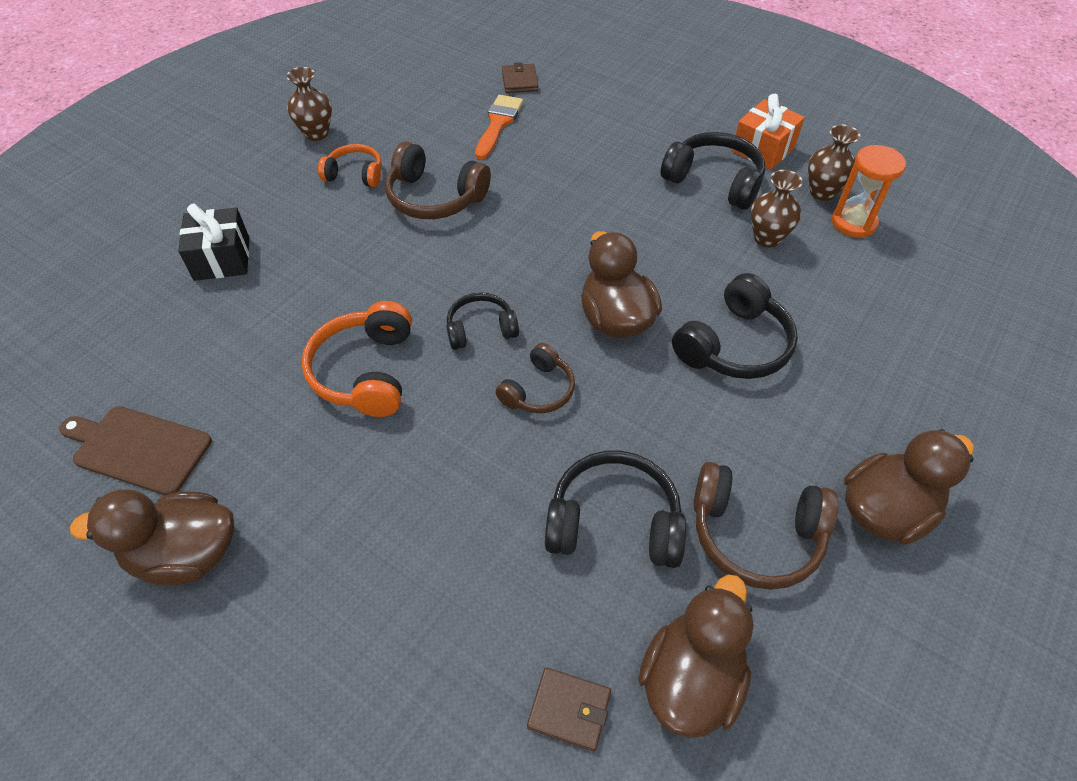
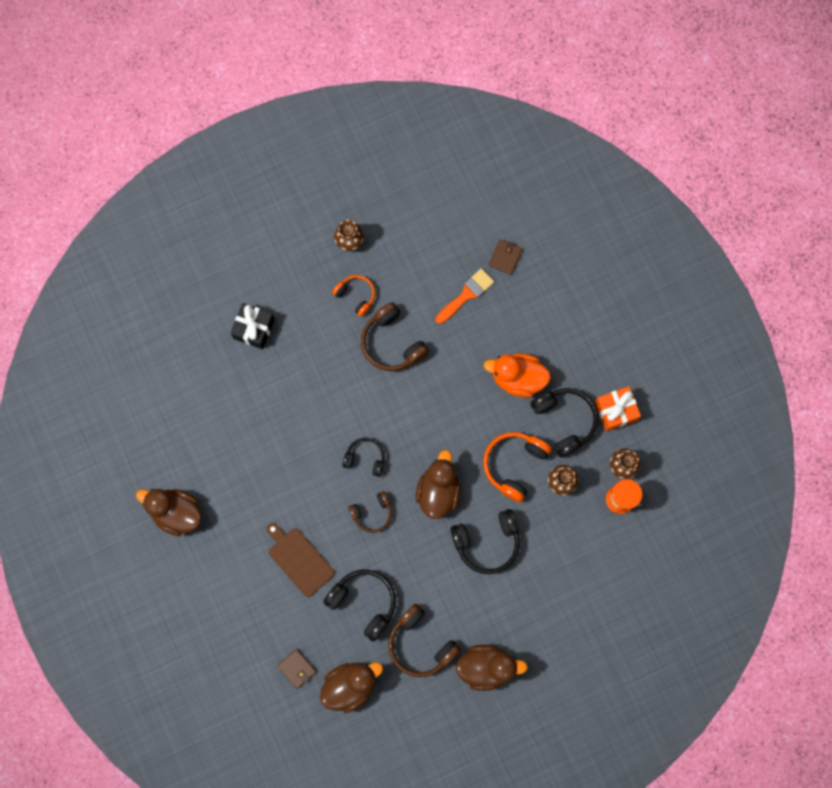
camera: 30 degrees right, 25 degrees up
(138, 449) = (173, 441): brown cutting board -> brown cutting board (299, 560)
(365, 371) = (295, 453): orange headphones -> orange headphones (514, 465)
(622, 167) = (517, 378): none -> orange duck

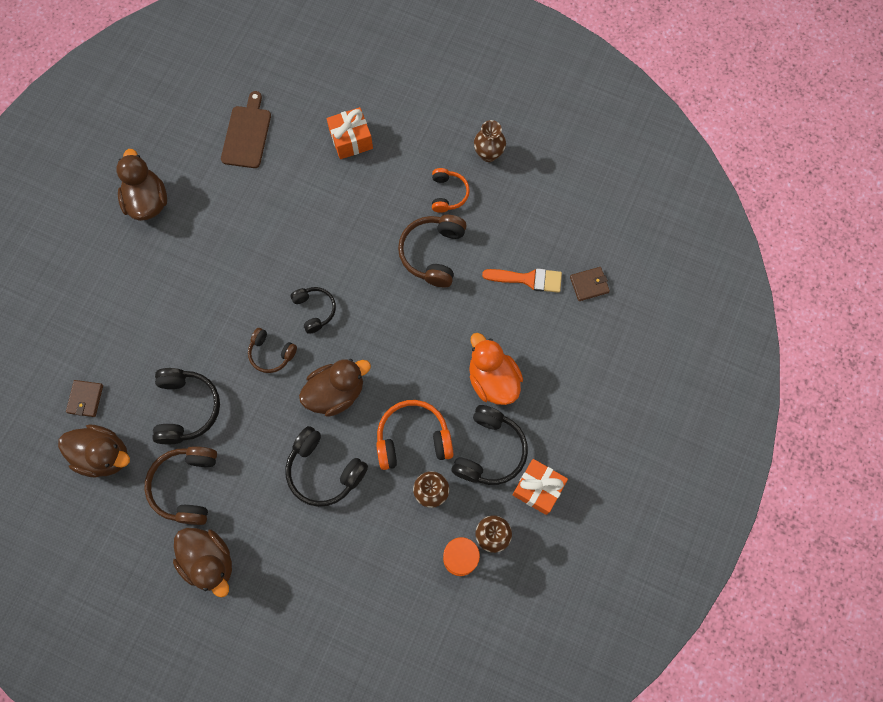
camera: 50 degrees right, 5 degrees down
(254, 329) = (351, 140): black gift -> orange gift
(299, 560) = (183, 326): brown cutting board -> brown cutting board (247, 134)

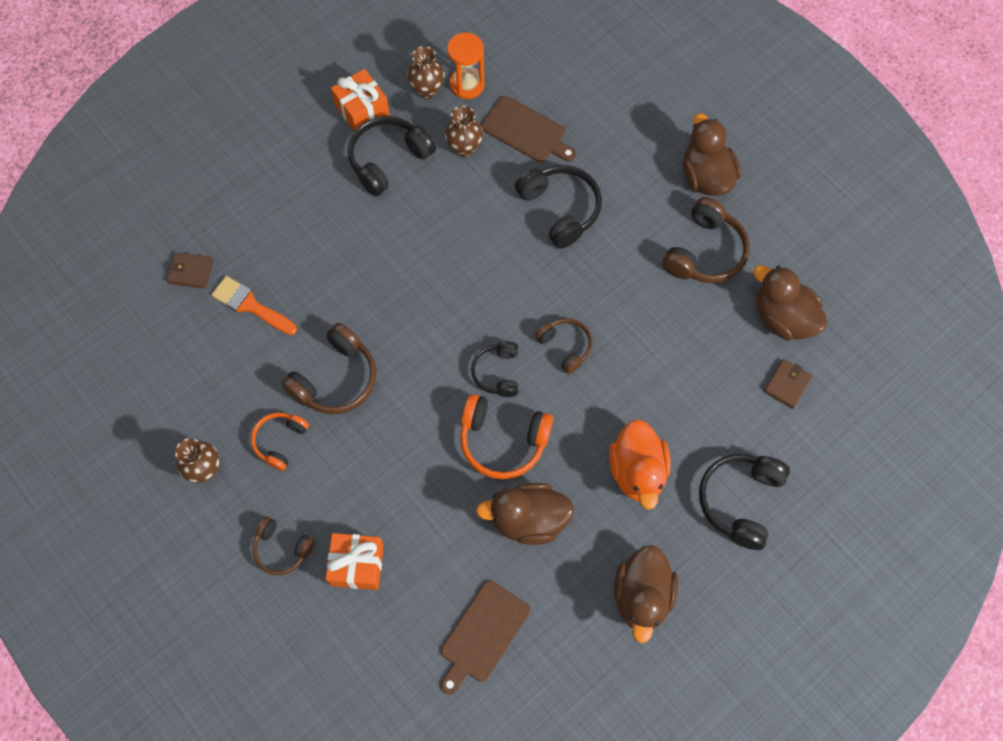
camera: 155 degrees left, 5 degrees down
(187, 408) = (679, 328): black headphones -> black headphones (740, 501)
(336, 392) = (514, 277): brown duck -> brown duck (528, 520)
(385, 534) = (526, 131): none -> brown cutting board
(406, 128) = (282, 549): none -> brown headphones
(413, 438) = (457, 201): orange headphones -> orange headphones (503, 441)
(493, 379) = (347, 222): orange duck -> orange duck (637, 471)

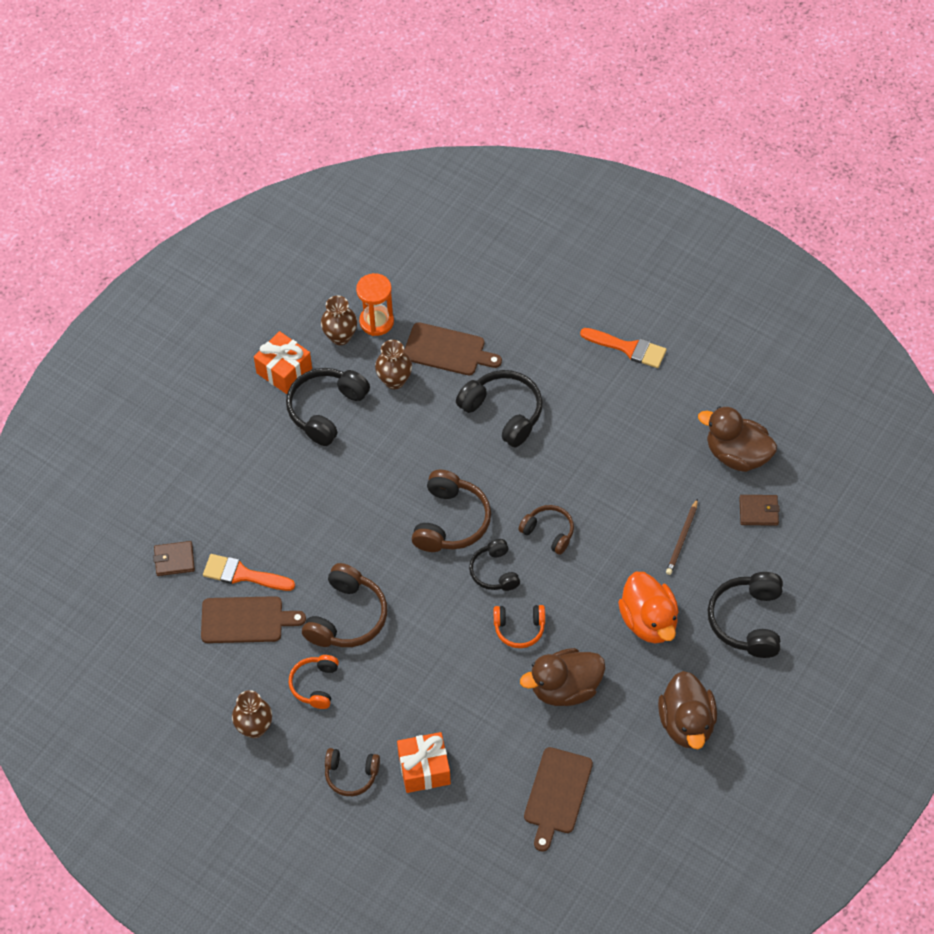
camera: 15 degrees left, 10 degrees down
(237, 353) = (246, 620): none -> brown cutting board
(503, 441) = (519, 629): orange headphones -> orange headphones, size x0.62
(699, 392) = (682, 539): none -> brown pencil
(705, 252) = (649, 416): brown headphones -> brown headphones (451, 521)
(706, 176) = (628, 348): brown duck -> orange brush
(787, 384) = (758, 511): brown wallet -> brown wallet turned 75 degrees clockwise

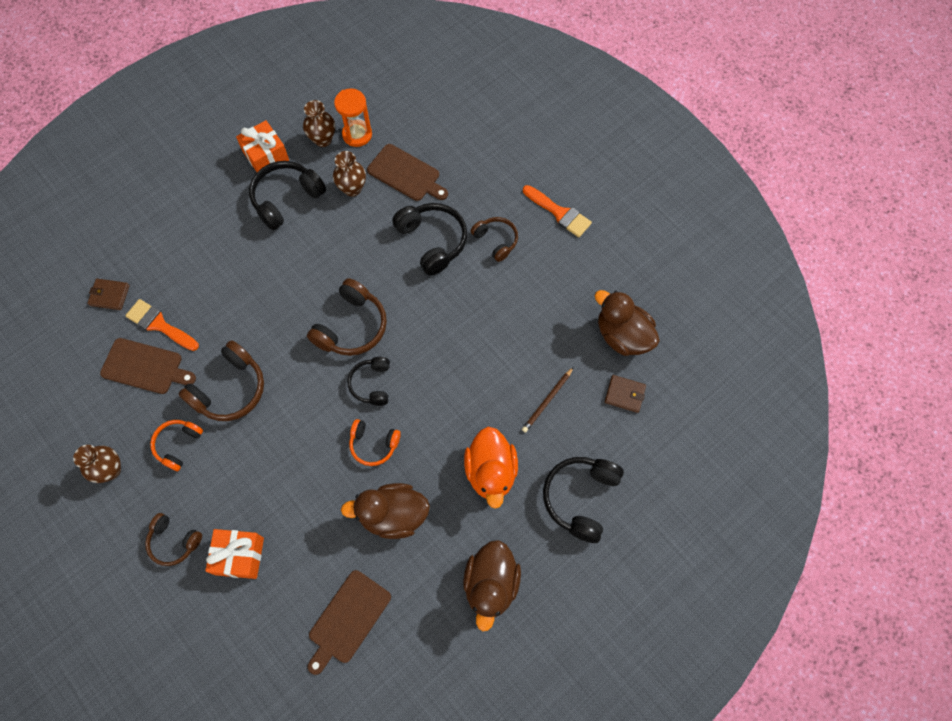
camera: 15 degrees right, 10 degrees up
(549, 532) = (432, 361): brown headphones -> brown headphones (496, 240)

